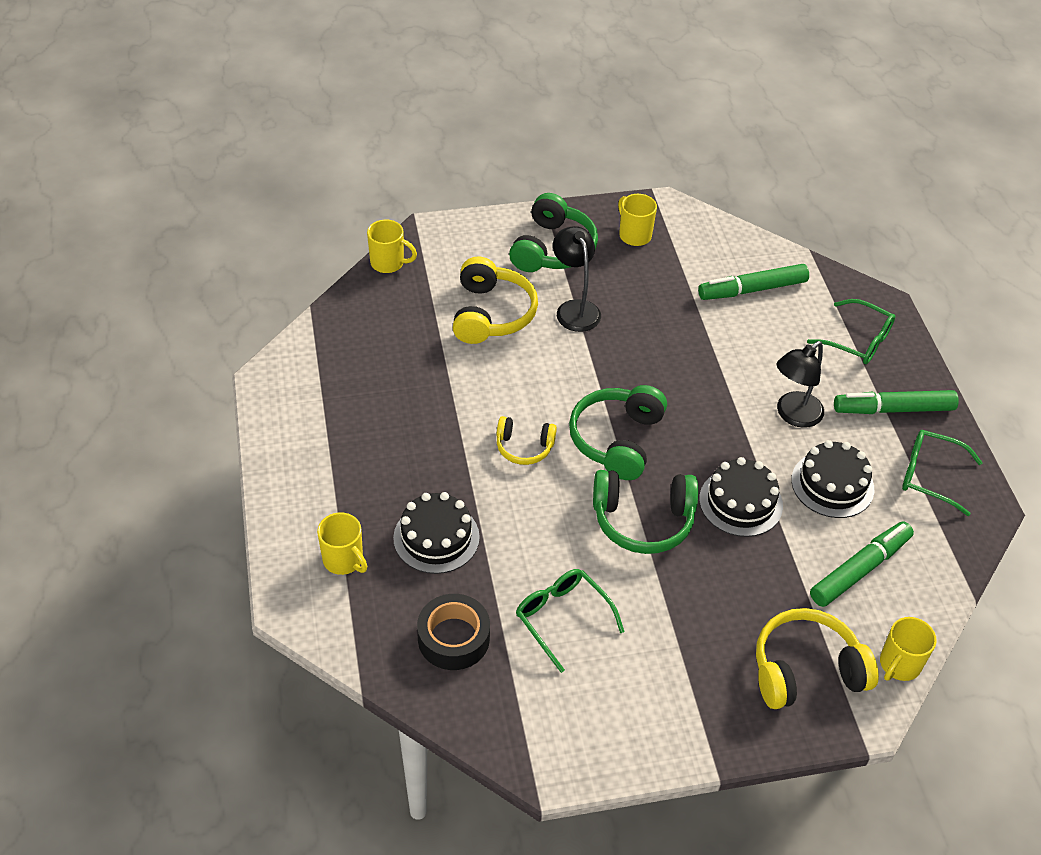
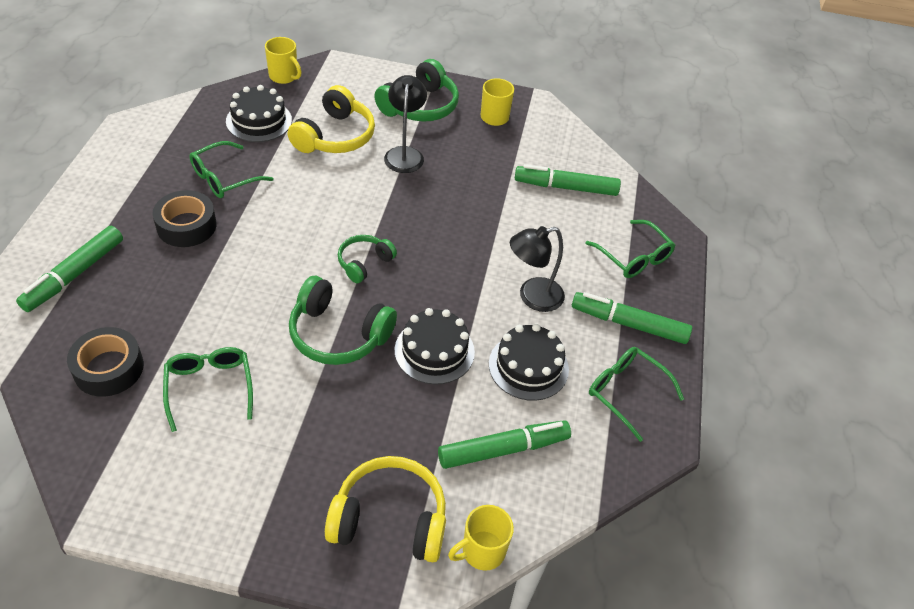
camera: 20 degrees right, 0 degrees up
(344, 560) = (74, 275): yellow mug -> green marker
(413, 402) = (223, 178): none -> green glasses
(415, 466) = (186, 226): none -> black tape
(436, 537) = (159, 284): black cake -> black cake (259, 121)
(524, 447) = (284, 242): yellow headphones -> none
(617, 440) = (364, 263): green headphones -> green headphones, size x0.59

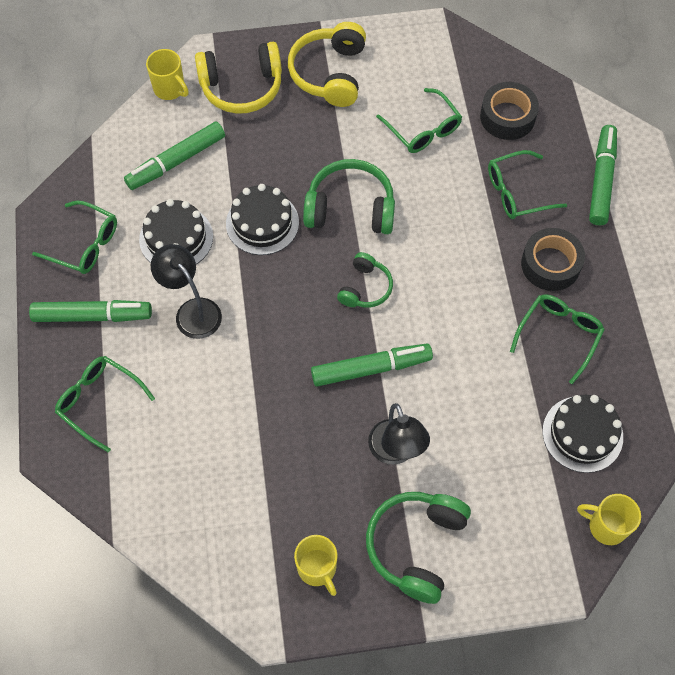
camera: 165 degrees right, 15 degrees up
(165, 292) = (516, 192): none -> green glasses
(335, 136) = (486, 446): yellow headphones -> yellow headphones (329, 73)
(482, 551) = (170, 89): yellow mug -> yellow mug turned 90 degrees clockwise
(532, 297) = (192, 311): black lamp -> black lamp turned 90 degrees counterclockwise
(566, 187) = (195, 476): green marker -> green marker (371, 368)

